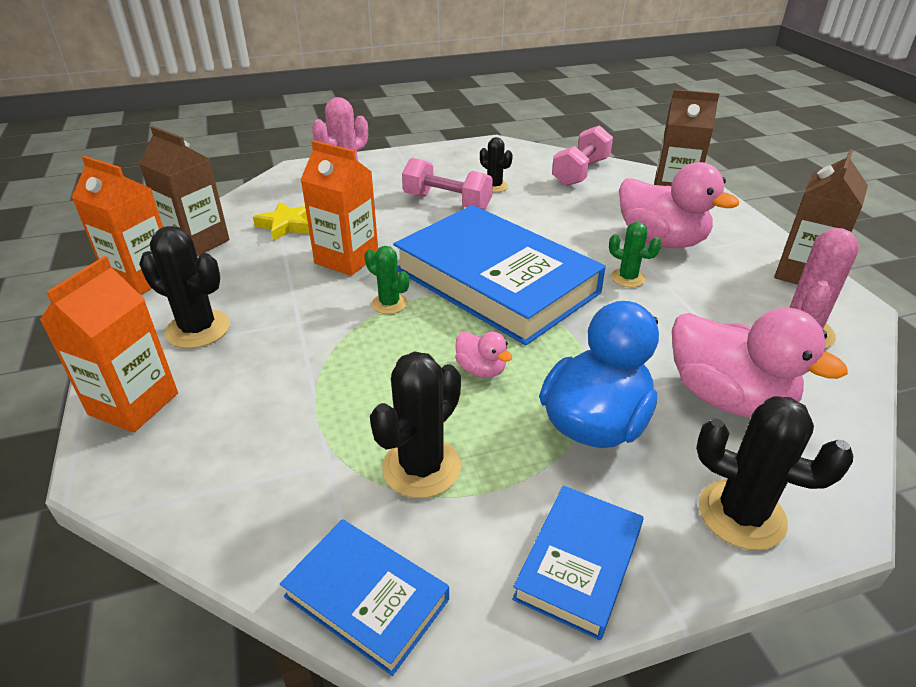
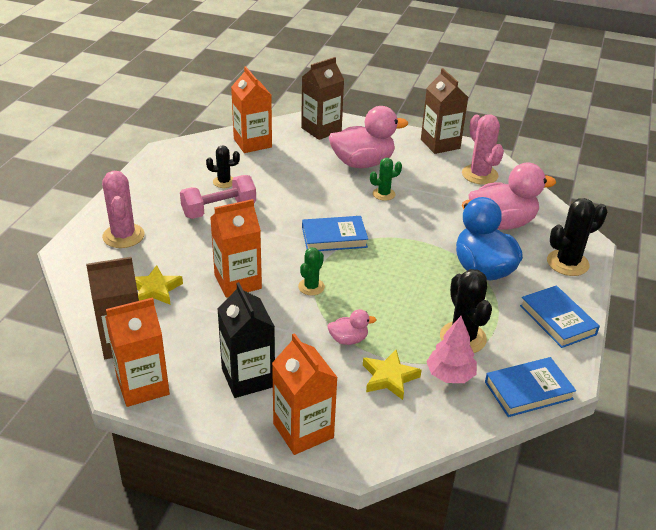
camera: 55 degrees left, 0 degrees up
(198, 329) = (248, 378): black cactus -> black carton
(278, 432) = (389, 378): none -> yellow star
(329, 488) = (450, 375): none -> pink tree
(389, 304) = (311, 287): green cactus -> green cactus turned 45 degrees counterclockwise
(481, 370) = (409, 283): pink duck -> pink duck (348, 339)
(496, 281) = (334, 237): blue book -> blue book, size x0.48
(580, 172) = (252, 143): pink dumbbell -> orange carton

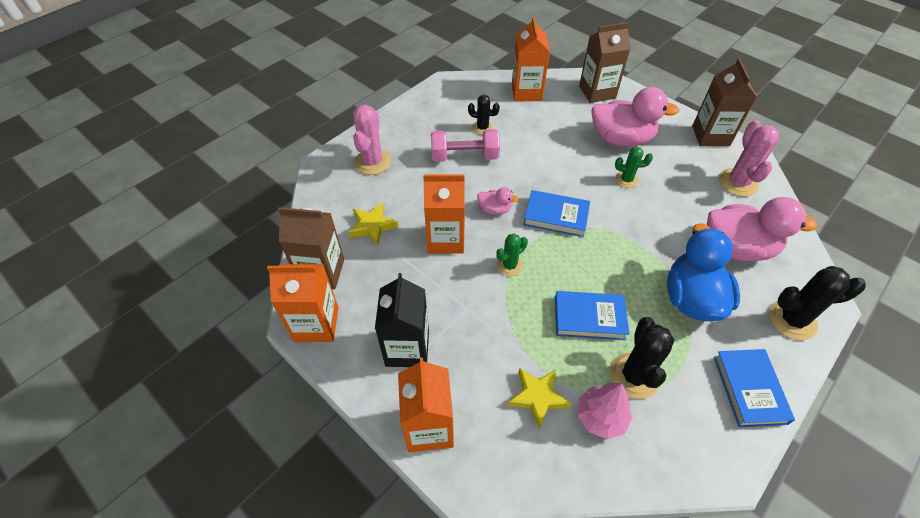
camera: 25 degrees right, 15 degrees up
(348, 339) = (518, 338): pink duck -> pink duck (494, 209)
(528, 390) = (677, 468): blue book -> blue book (589, 318)

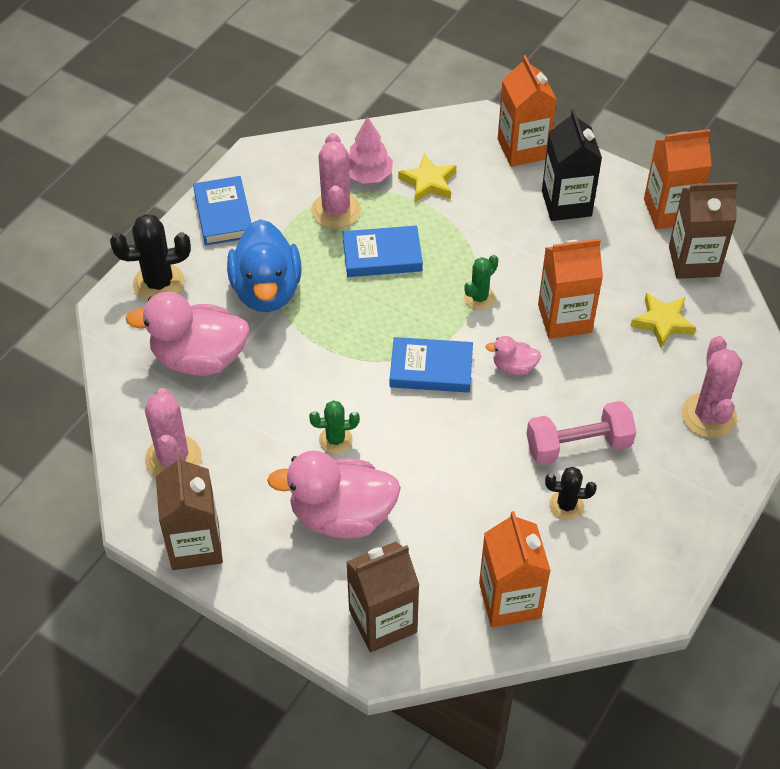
camera: 170 degrees right, 0 degrees up
(634, 376) = (336, 210): black cactus -> pink cactus

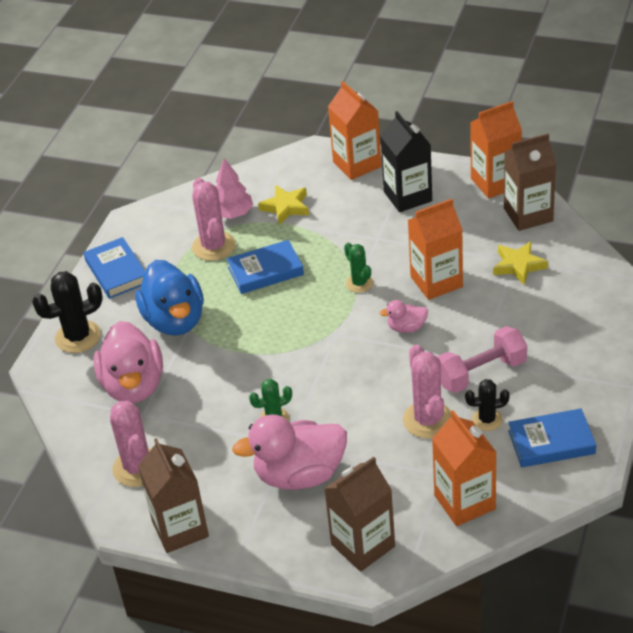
camera: 10 degrees left, 10 degrees down
(199, 358) = (133, 386): pink duck -> pink duck turned 90 degrees counterclockwise
(431, 369) = (337, 346): blue book -> blue book (551, 442)
(479, 298) = (359, 283): green cactus -> green cactus turned 60 degrees counterclockwise
(708, 416) = (581, 325): pink cactus -> pink cactus (428, 420)

